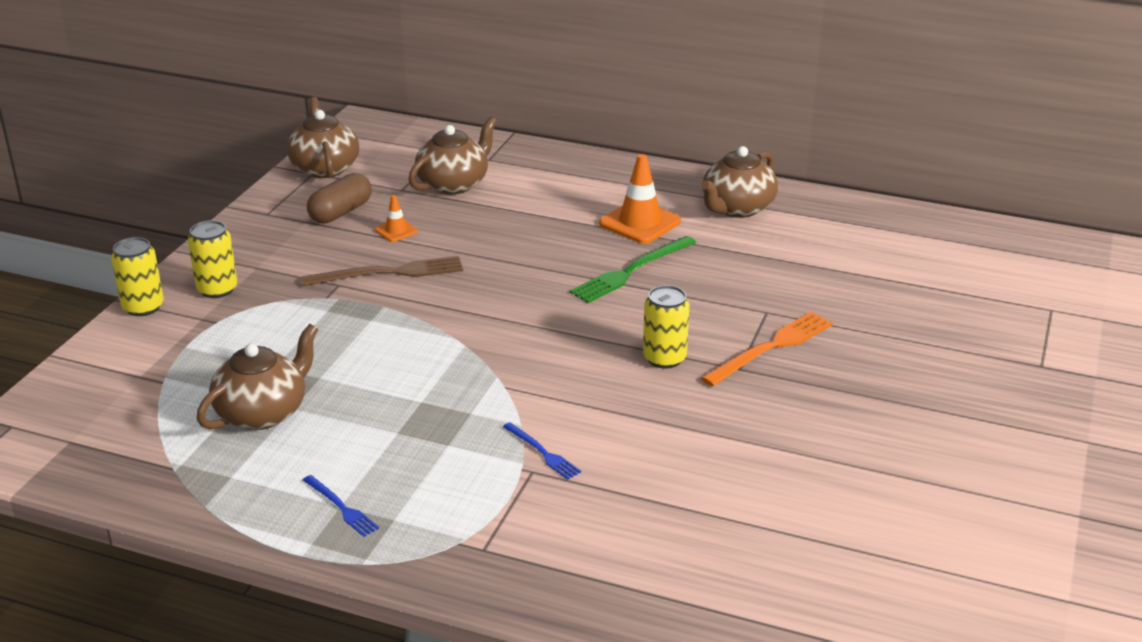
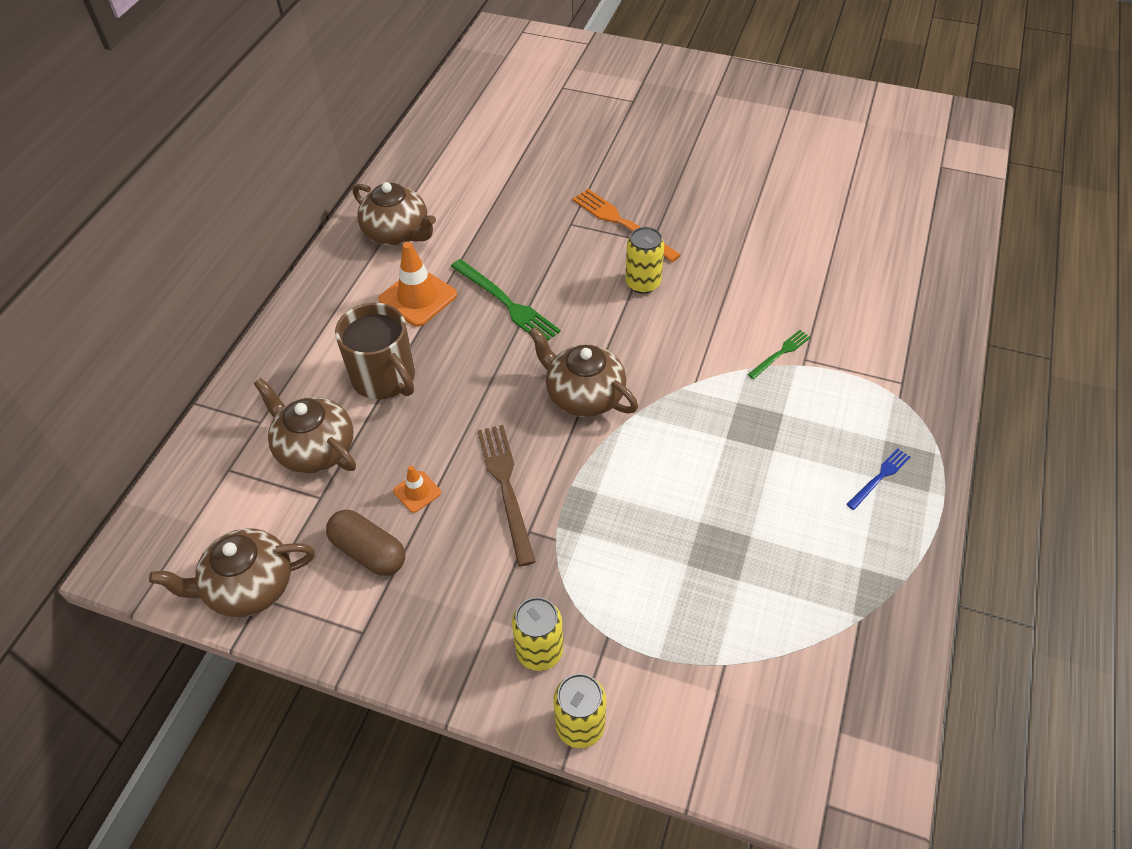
camera: 90 degrees left, 20 degrees up
(263, 412) = (761, 560): brown teapot -> brown teapot (583, 395)
(532, 210) = (384, 378): none -> brown mug
(542, 452) = (780, 353): blue fork -> green fork

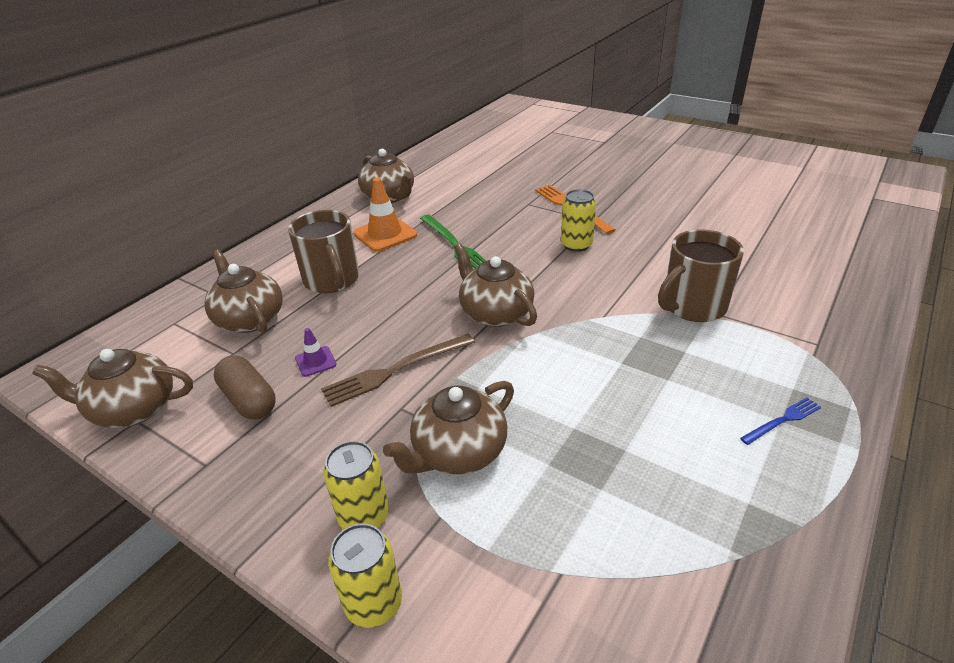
camera: 15 degrees right, 15 degrees down
(417, 492) = (315, 361): orange traffic cone -> purple traffic cone
(506, 487) = (395, 370): brown fork -> brown fork turned 120 degrees counterclockwise
(601, 569) = (458, 452): none -> brown teapot
(780, 353) = (693, 306): green fork -> brown mug

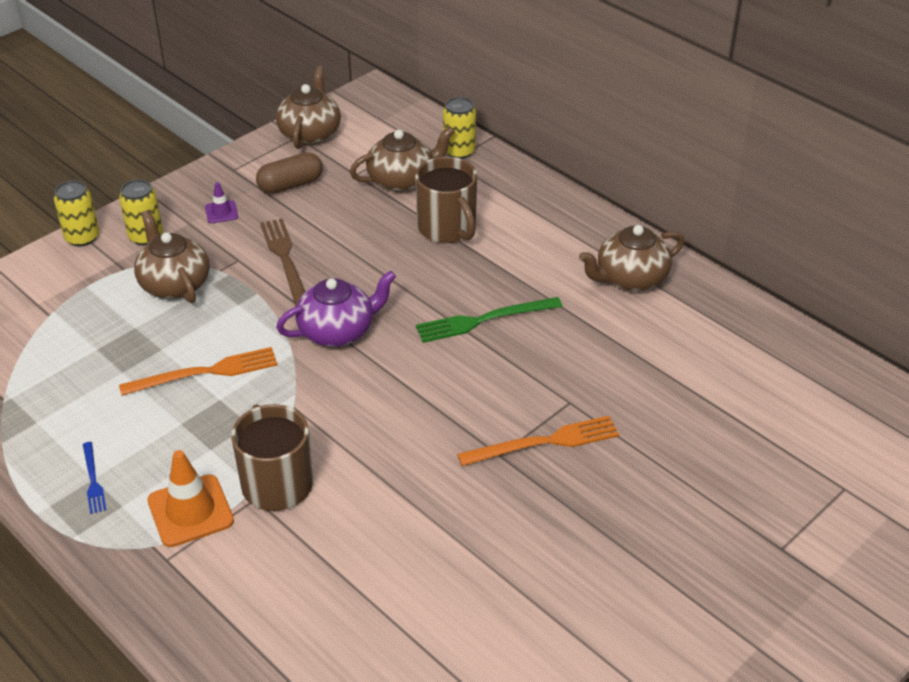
camera: 100 degrees right, 5 degrees up
(315, 361) = (321, 217): purple traffic cone -> purple traffic cone (221, 212)
(332, 280) = (447, 228): brown mug -> brown mug turned 105 degrees counterclockwise
(385, 234) = (530, 269): orange traffic cone -> orange traffic cone (190, 511)
(495, 313) = (338, 331): brown teapot -> purple teapot
(576, 245) = (443, 422): yellow can -> yellow can (459, 151)
(591, 383) = (205, 372): none -> orange fork

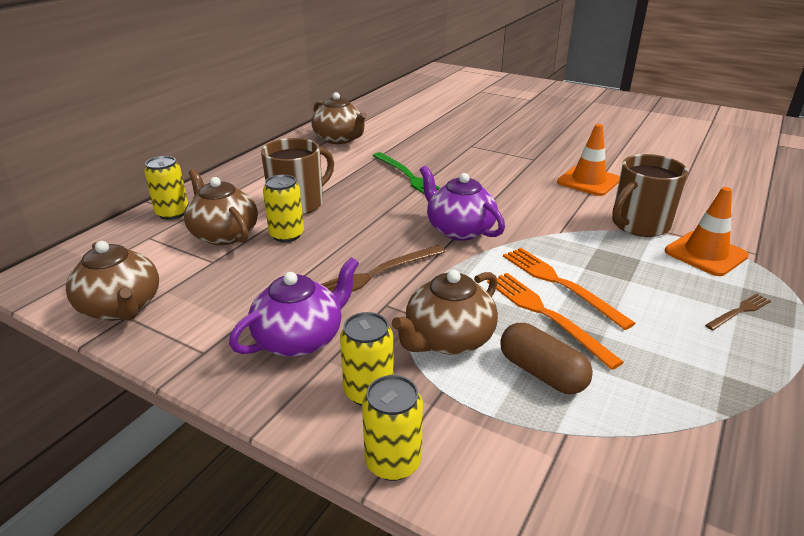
camera: 105 degrees left, 10 degrees down
(93, 480) = (739, 311): blue fork -> brown fork
(221, 212) = (300, 339): purple traffic cone -> purple teapot
(290, 185) = (236, 299): brown capsule -> brown capsule (542, 373)
(310, 133) = (121, 307): brown teapot -> brown teapot turned 120 degrees counterclockwise
(383, 216) = (286, 235): none -> yellow can
(407, 485) = (588, 181): none -> orange traffic cone
(544, 442) = (511, 149): orange fork -> orange fork (545, 315)

